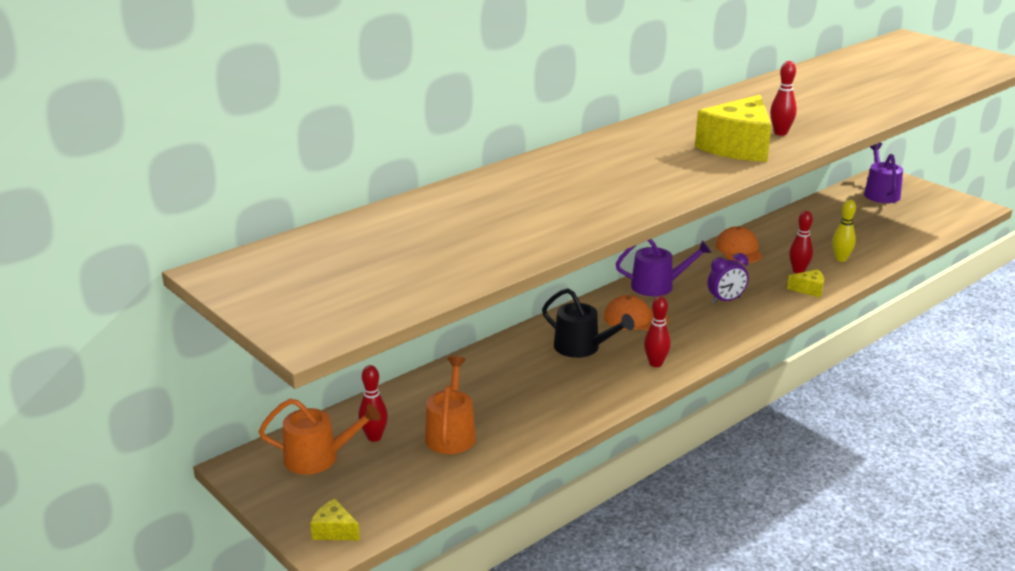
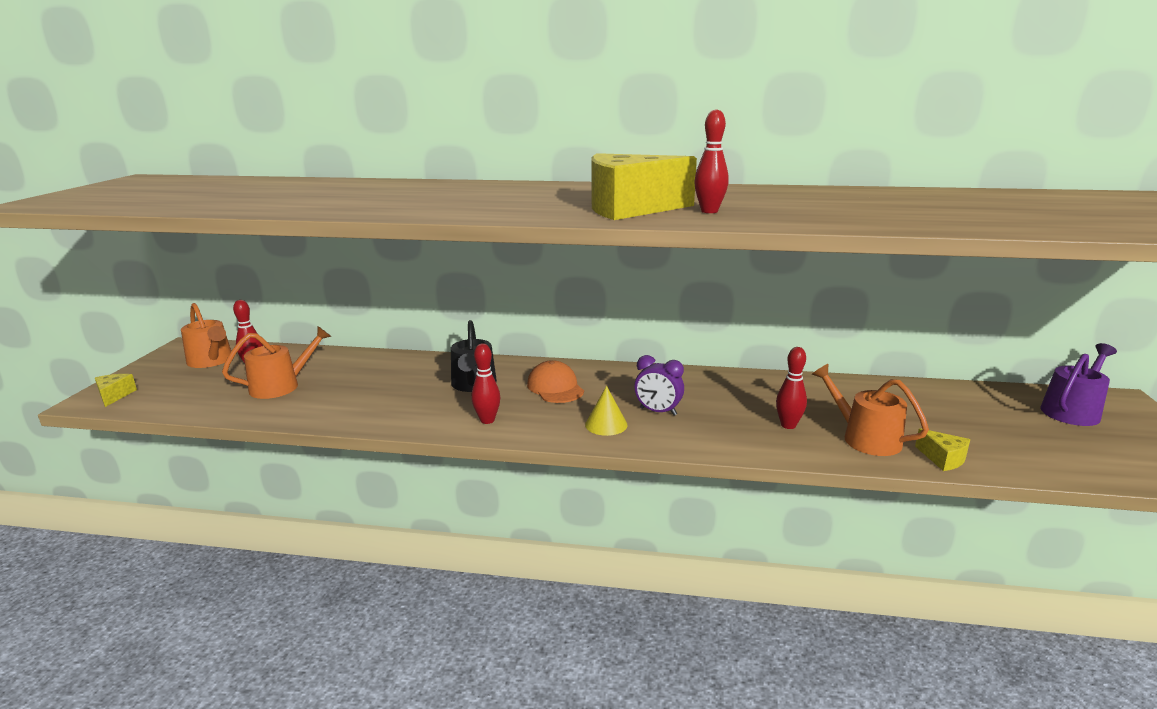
camera: 50 degrees right, 5 degrees down
(657, 286) = (630, 377): purple watering can -> none
(721, 325) = (606, 424): none -> yellow cone
(739, 250) = (769, 386): orange cap -> none
(809, 290) = (760, 443): yellow cheese -> yellow cheese (943, 459)
(841, 259) = (865, 438): yellow bowling pin -> orange watering can

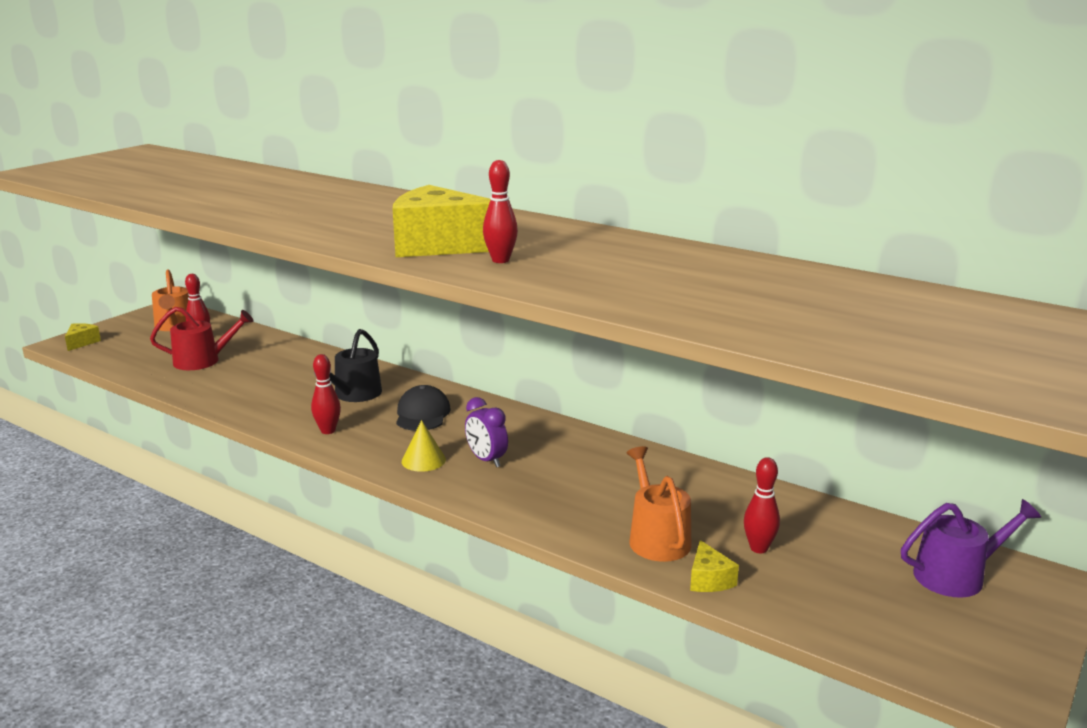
camera: 25 degrees right, 0 degrees up
(281, 386) = (202, 361): orange watering can -> red watering can
(555, 387) = (422, 414): orange cap -> black cap
(788, 425) = (595, 505): red bowling pin -> red bowling pin (758, 548)

